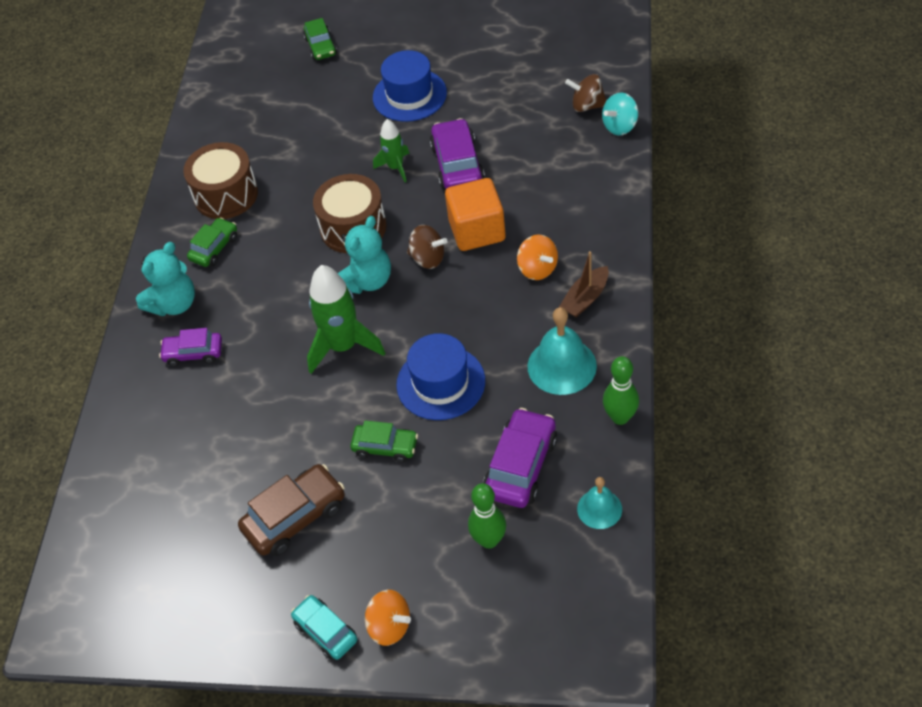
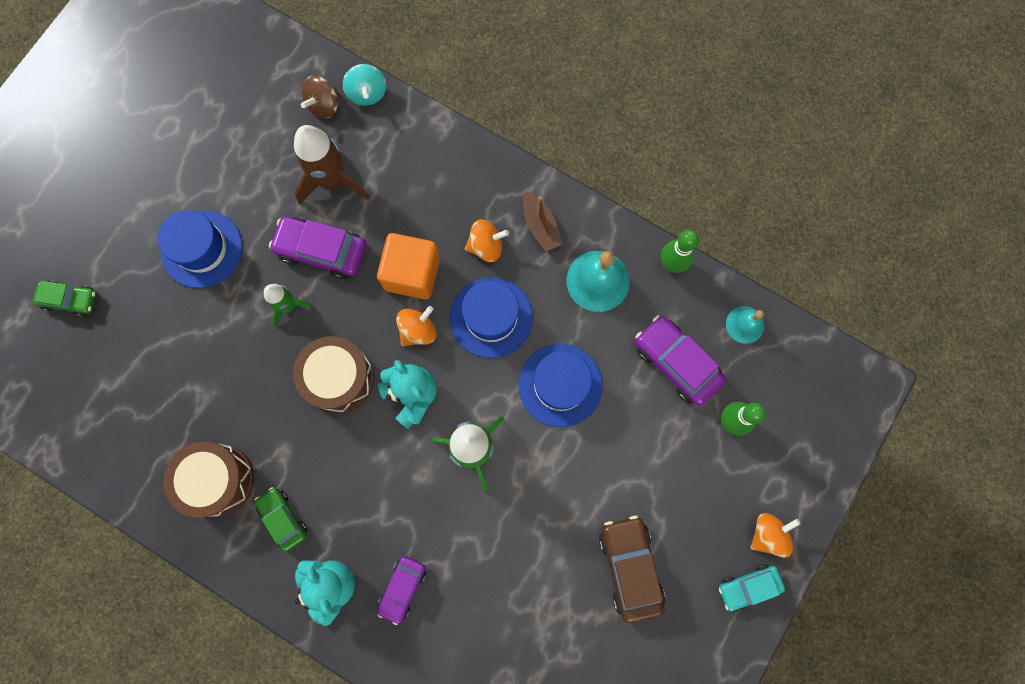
camera: 70 degrees left, 25 degrees up
(385, 447) = (600, 461): green car -> none
(428, 258) = (418, 330): brown spinning top -> orange spinning top
(473, 303) = (491, 317): none -> blue hat
(523, 143) = (333, 182): none -> brown rocket

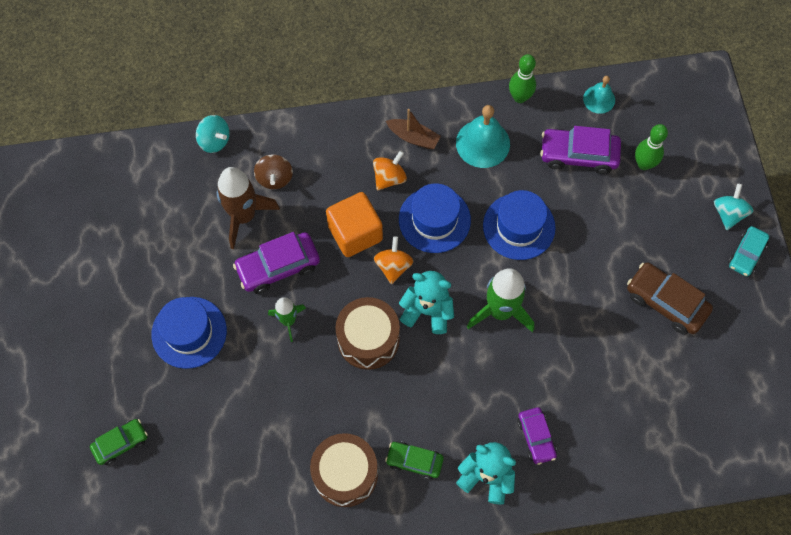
camera: 40 degrees left, 10 degrees down
(324, 105) = (190, 171): brown spinning top -> brown spinning top (274, 178)
(768, 534) = (728, 213): orange spinning top -> turquoise spinning top

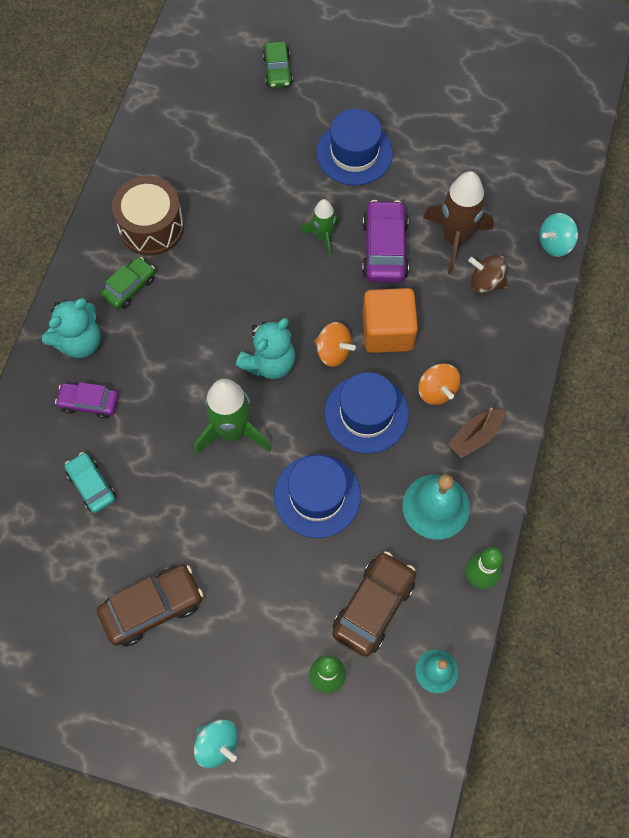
camera: 115 degrees right, 0 degrees up
(368, 339) = (268, 297): brown drum -> none
(578, 155) = (373, 606): purple car -> brown car
(746, 254) = (158, 734): turquoise car -> turquoise car (91, 485)

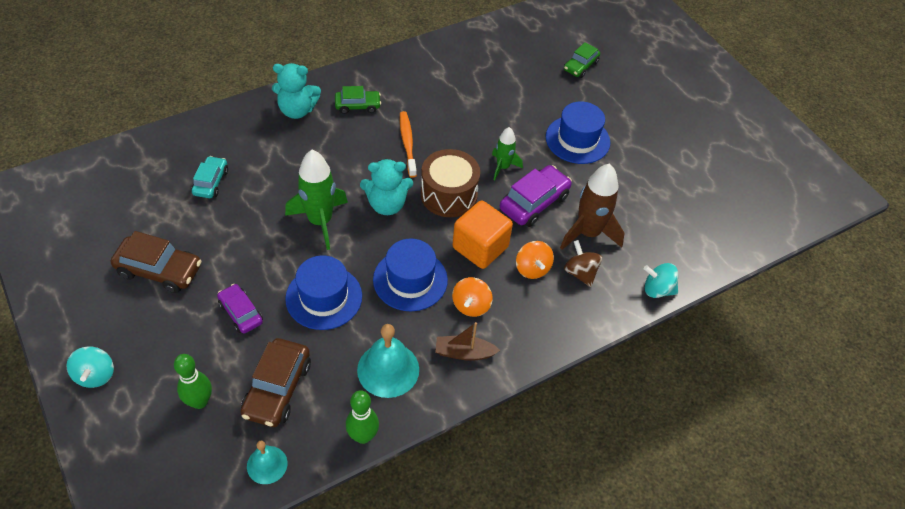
camera: 40 degrees right, 15 degrees down
(89, 403) = (263, 142): purple car -> purple car (241, 313)
(151, 227) = (407, 87): brown drum -> brown drum (449, 195)
(218, 286) = (407, 143): none -> orange toothbrush
(333, 352) = (432, 230): orange spinning top -> orange spinning top (532, 269)
(373, 606) = (277, 389): brown car -> brown car turned 120 degrees clockwise

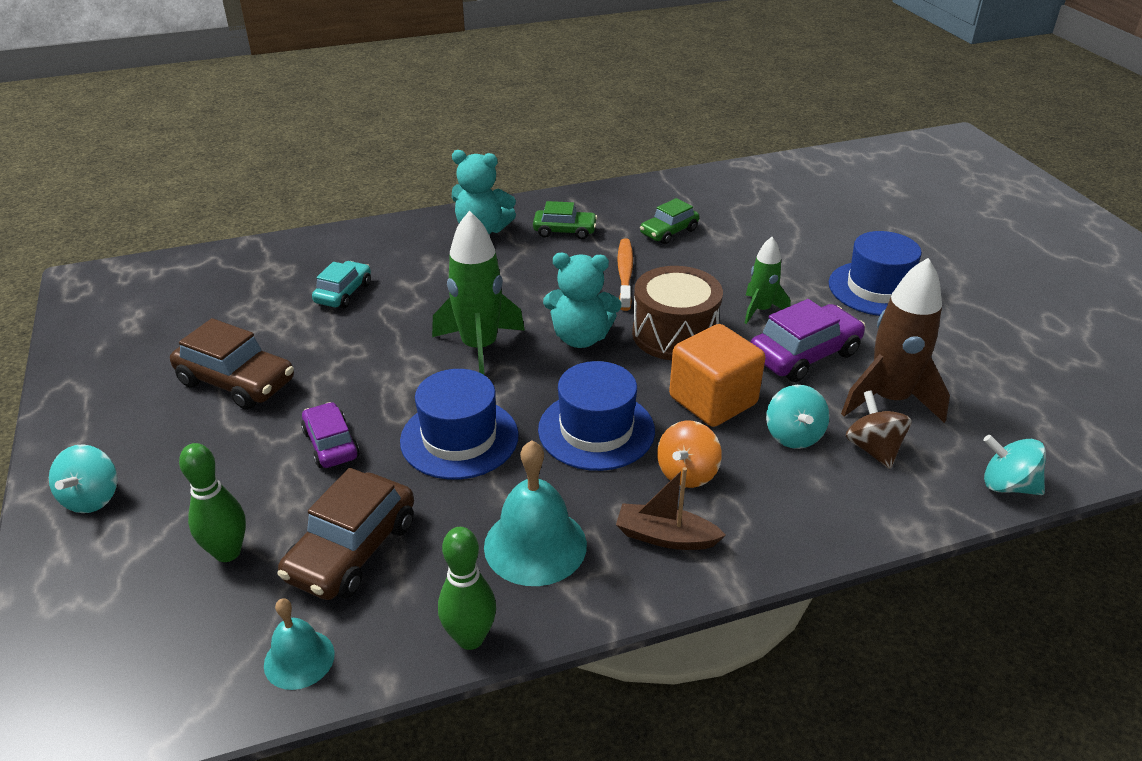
camera: 15 degrees right, 15 degrees down
(532, 269) = (793, 436): orange spinning top -> turquoise spinning top
(580, 66) = (886, 212): green car -> green car (669, 232)

